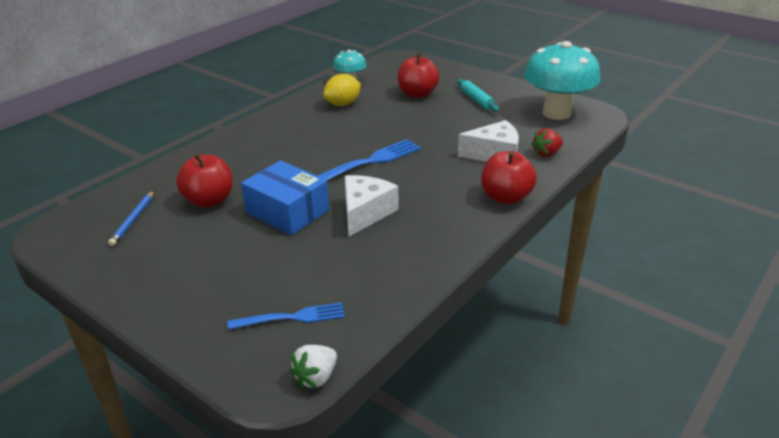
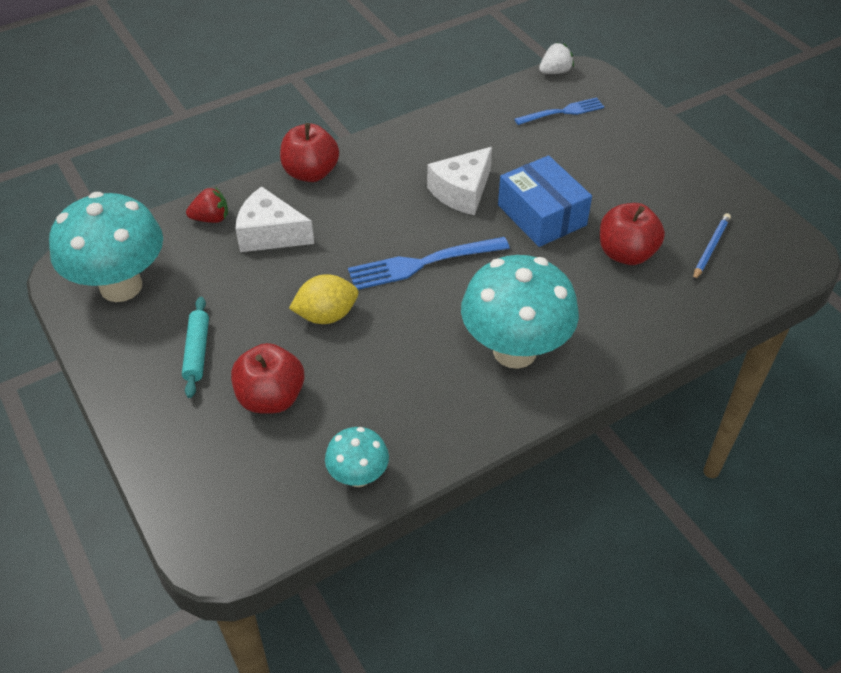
camera: 160 degrees left, 15 degrees up
(284, 135) = (514, 351): none -> turquoise mushroom
(291, 317) = (562, 112): blue fork -> blue fork turned 150 degrees clockwise
(343, 104) = (401, 406): yellow lemon -> yellow lemon (326, 315)

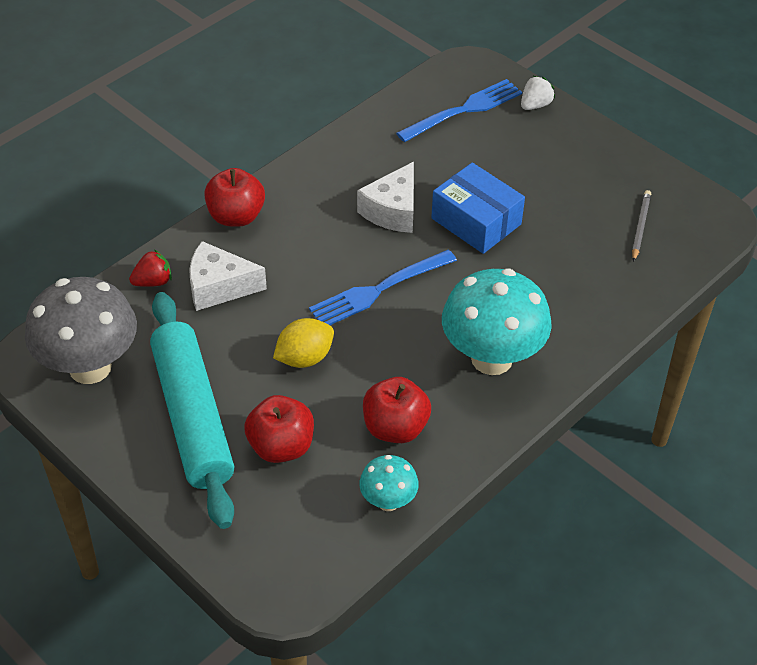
camera: 15 degrees left, 0 degrees up
(121, 286) = (90, 367): turquoise mushroom -> grey mushroom
(197, 351) = (193, 416): turquoise rolling pin -> turquoise rolling pin, size x2.36
(555, 71) = (443, 67): white strawberry -> white strawberry (535, 105)
(562, 112) = (463, 110): blue fork -> blue fork, size x1.51
(626, 253) = (565, 246): red apple -> red apple (395, 428)
(710, 248) = (640, 227): blue pencil -> grey pencil

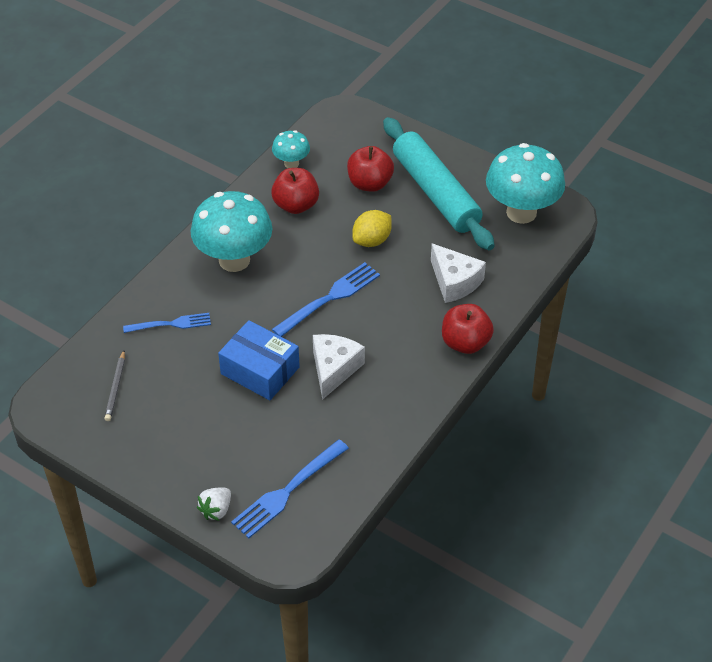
camera: 170 degrees right, 0 degrees up
(90, 367) = (521, 212): grey mushroom -> turquoise mushroom
(153, 281) = (507, 278): red strawberry -> none
(219, 287) = (455, 282): white cheese -> white cheese turned 60 degrees clockwise
(577, 288) = (171, 324): none -> blue fork

